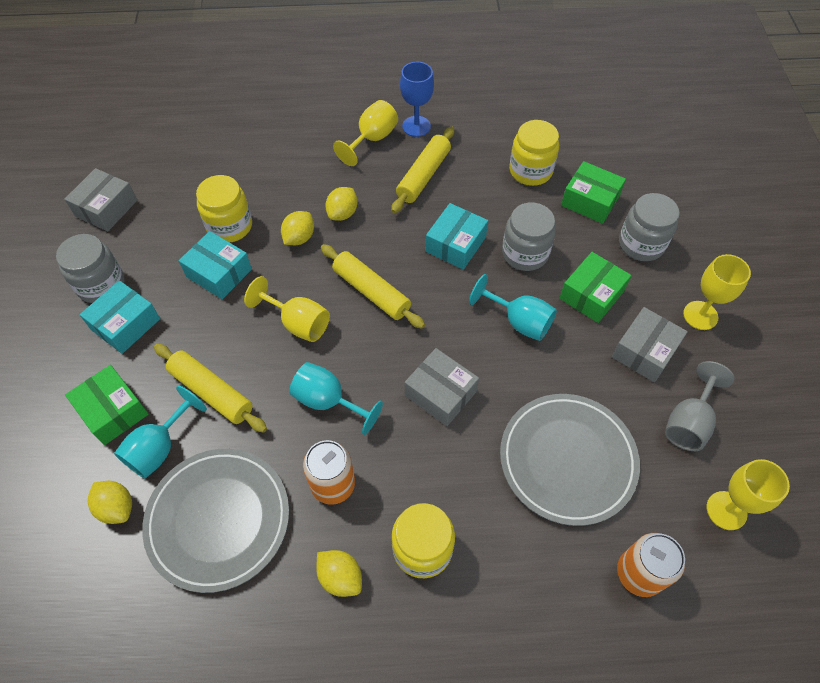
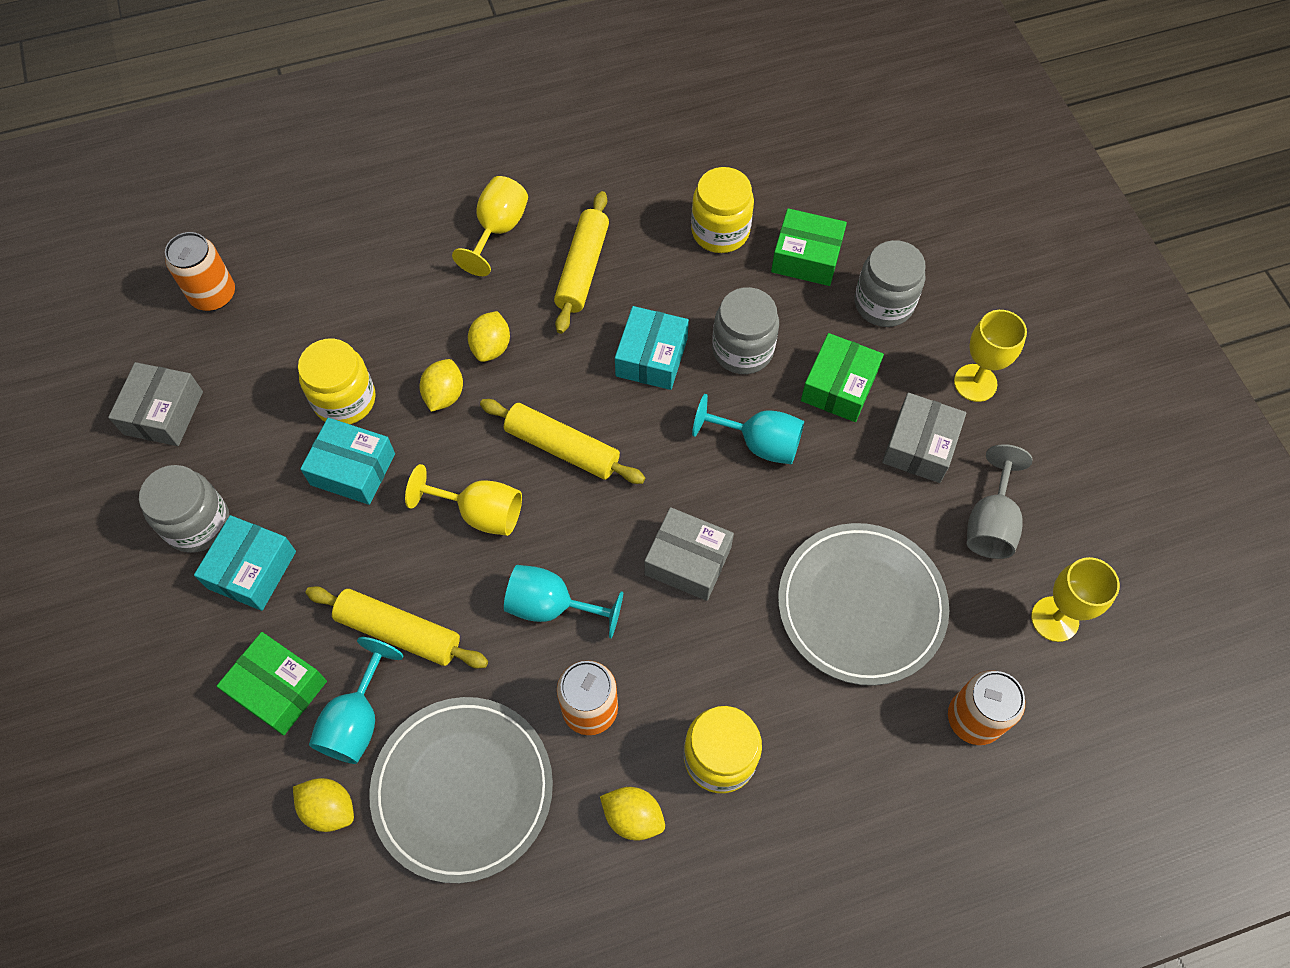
camera: 15 degrees left, 5 degrees up
(167, 142) = (213, 295): none -> orange can
(416, 126) = (552, 198): blue goblet -> none

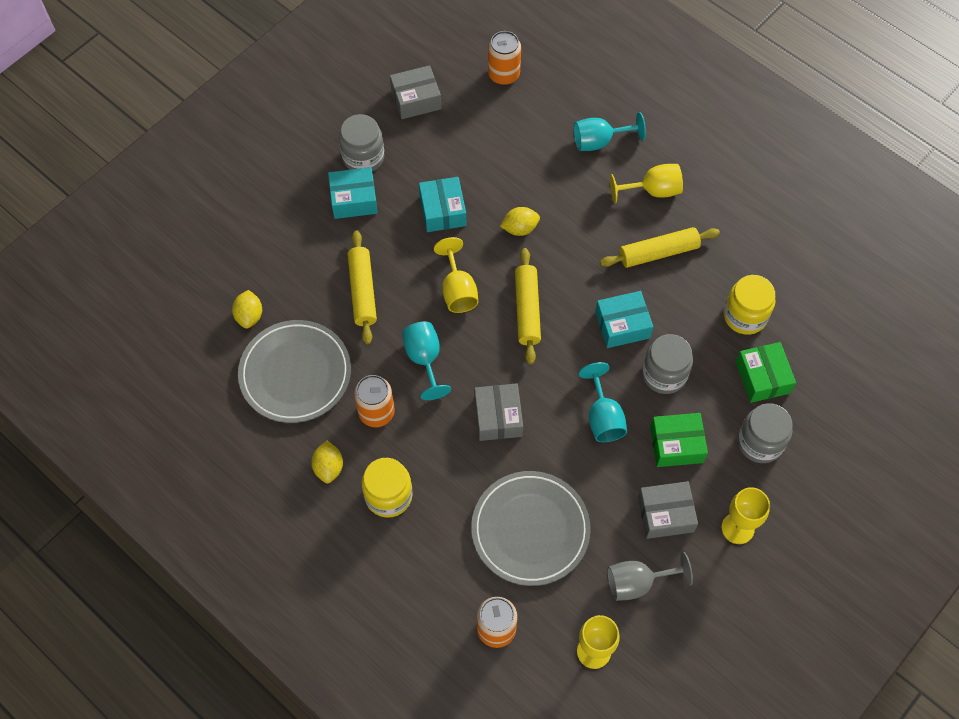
camera: 60 degrees right, 0 degrees up
(278, 688) = (297, 253): green box -> none
(345, 400) = (482, 180): yellow jar -> none
(357, 720) = (302, 300): turquoise goblet -> turquoise goblet (599, 141)
(491, 347) = (568, 234): yellow lemon -> none

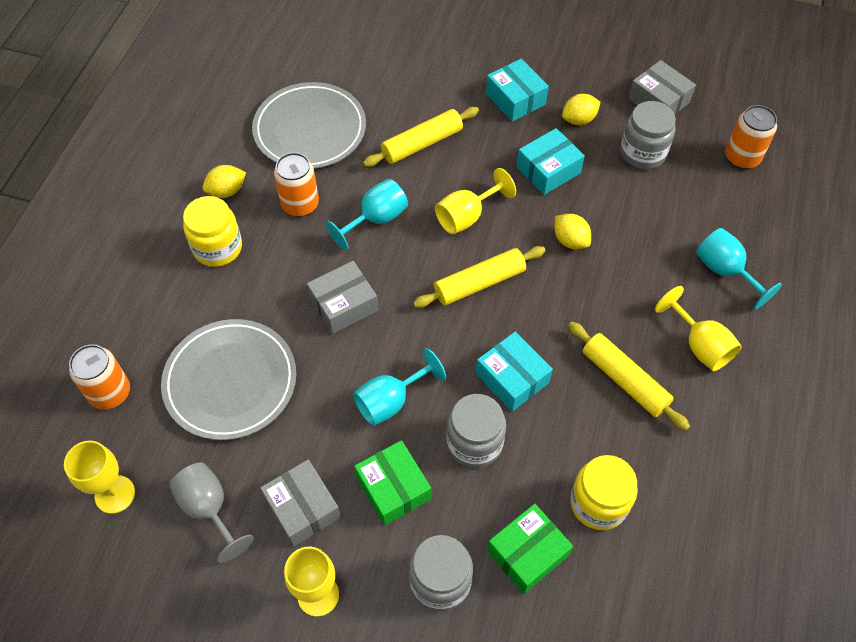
camera: 65 degrees right, 5 degrees down
(249, 316) = (350, 76): yellow lemon -> yellow lemon (579, 120)
(363, 157) = (565, 88): grey jar -> grey jar (642, 153)

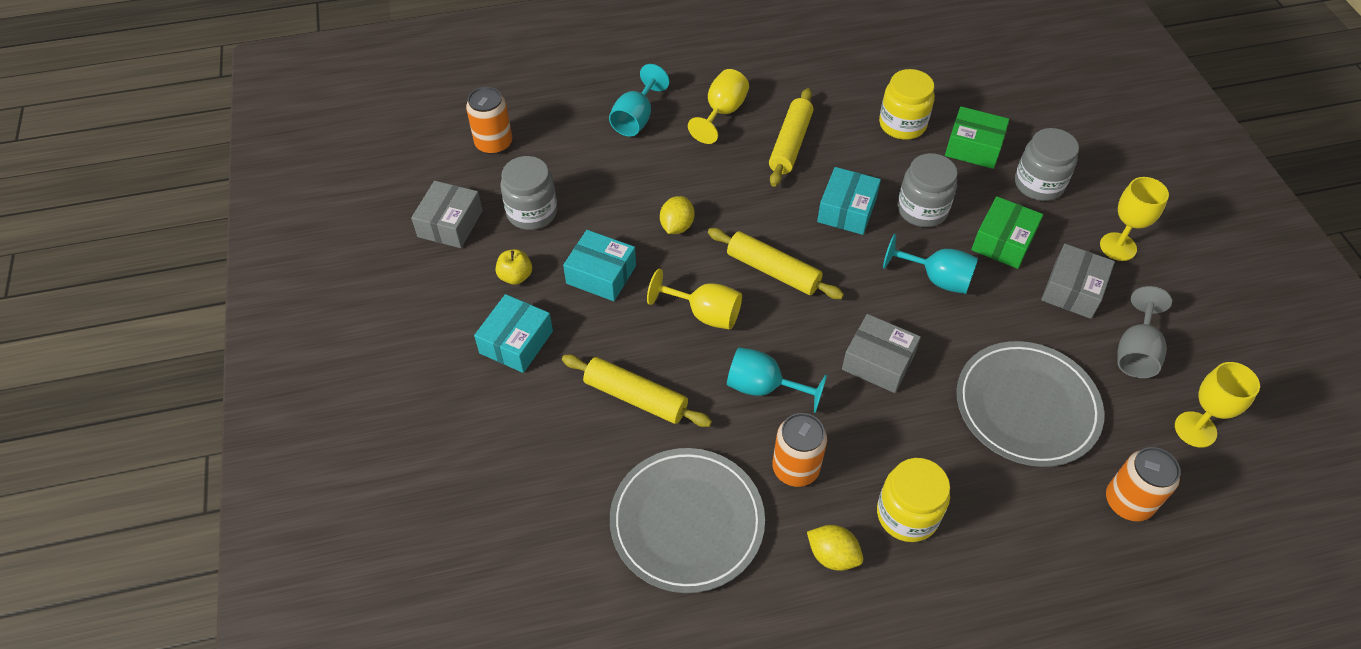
camera: 120 degrees left, 5 degrees down
(579, 120) = (515, 276): yellow lemon -> yellow apple

